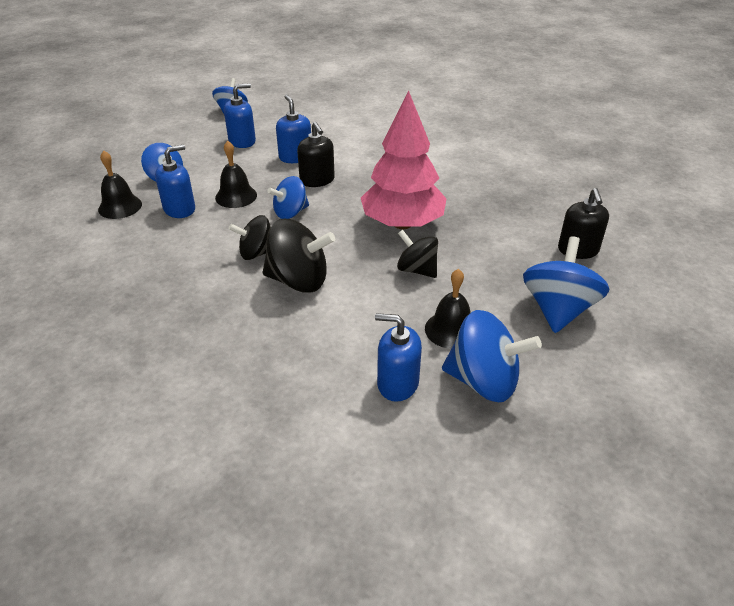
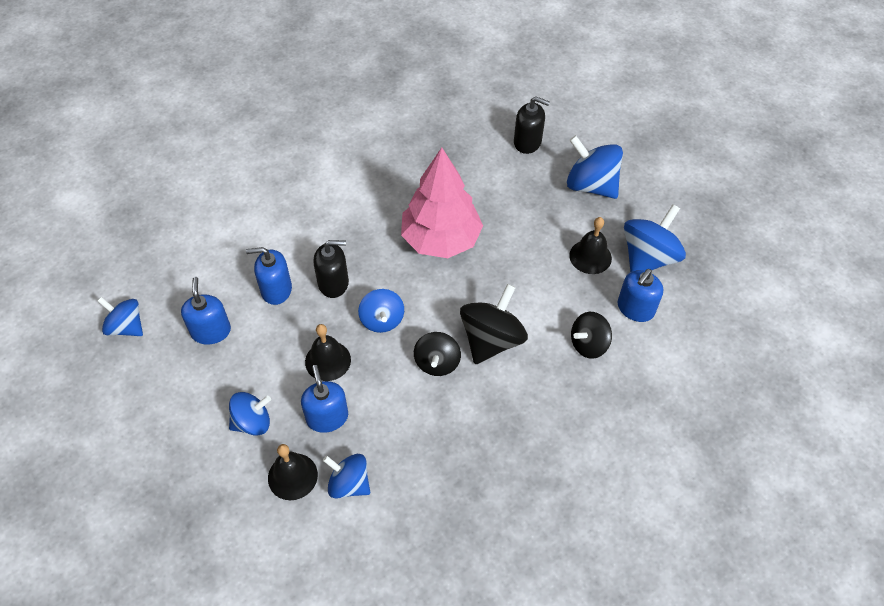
camera: 70 degrees left, 15 degrees up
(117, 235) = (349, 484): none -> blue spinning top
(417, 270) = (510, 252): black spinning top -> black spinning top (588, 344)

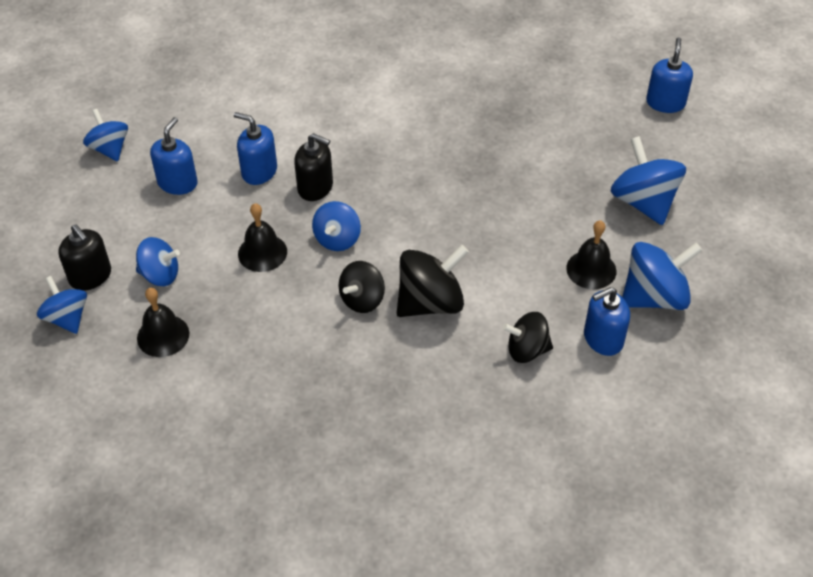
camera: 30 degrees right, 5 degrees down
(327, 417) = (227, 300): blue soap dispenser -> blue soap dispenser (665, 103)
(349, 484) = (207, 365): blue spinning top -> blue spinning top (67, 318)
(441, 240) = (446, 191): pink tree -> none
(527, 142) = (605, 134): black soap dispenser -> black soap dispenser (90, 276)

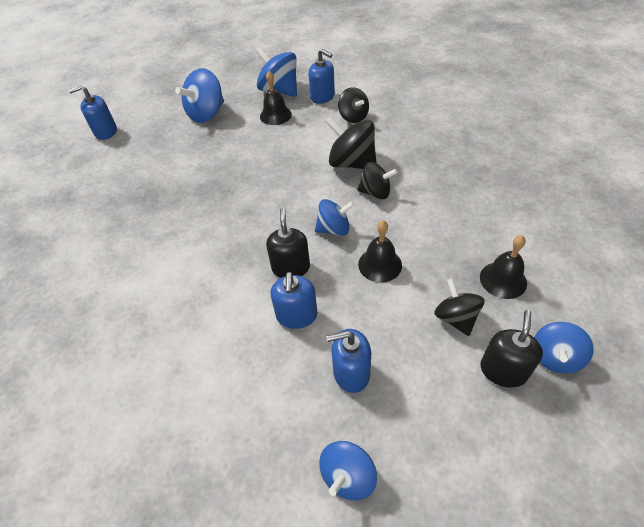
camera: 115 degrees left, 0 degrees up
(160, 275) = (455, 318): blue spinning top -> black spinning top

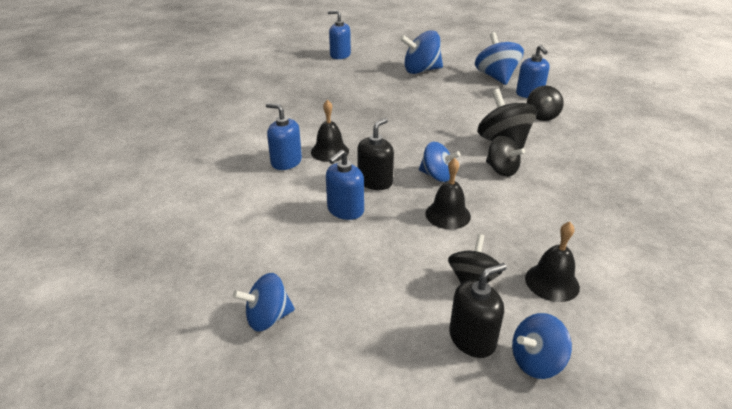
camera: 35 degrees right, 15 degrees down
(275, 115) = (474, 90): black bell -> black bell (329, 151)
(351, 372) = (343, 263): blue soap dispenser -> blue soap dispenser (286, 162)

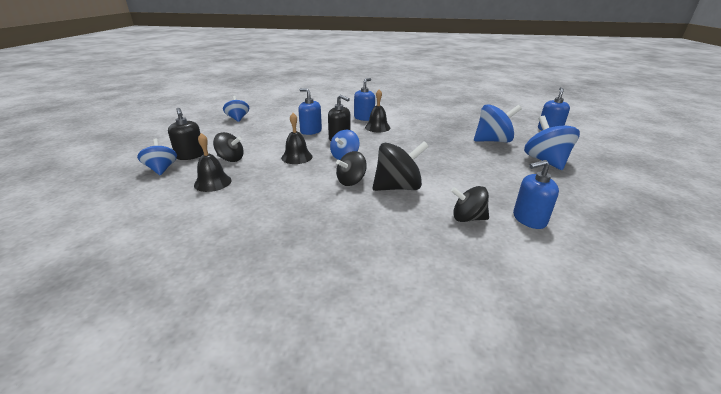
camera: 90 degrees right, 5 degrees down
(496, 77) = (565, 202): blue spinning top -> blue spinning top (492, 141)

